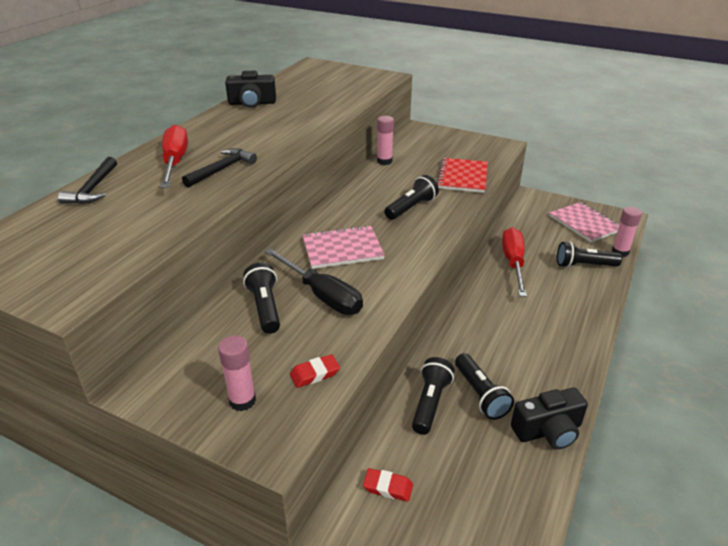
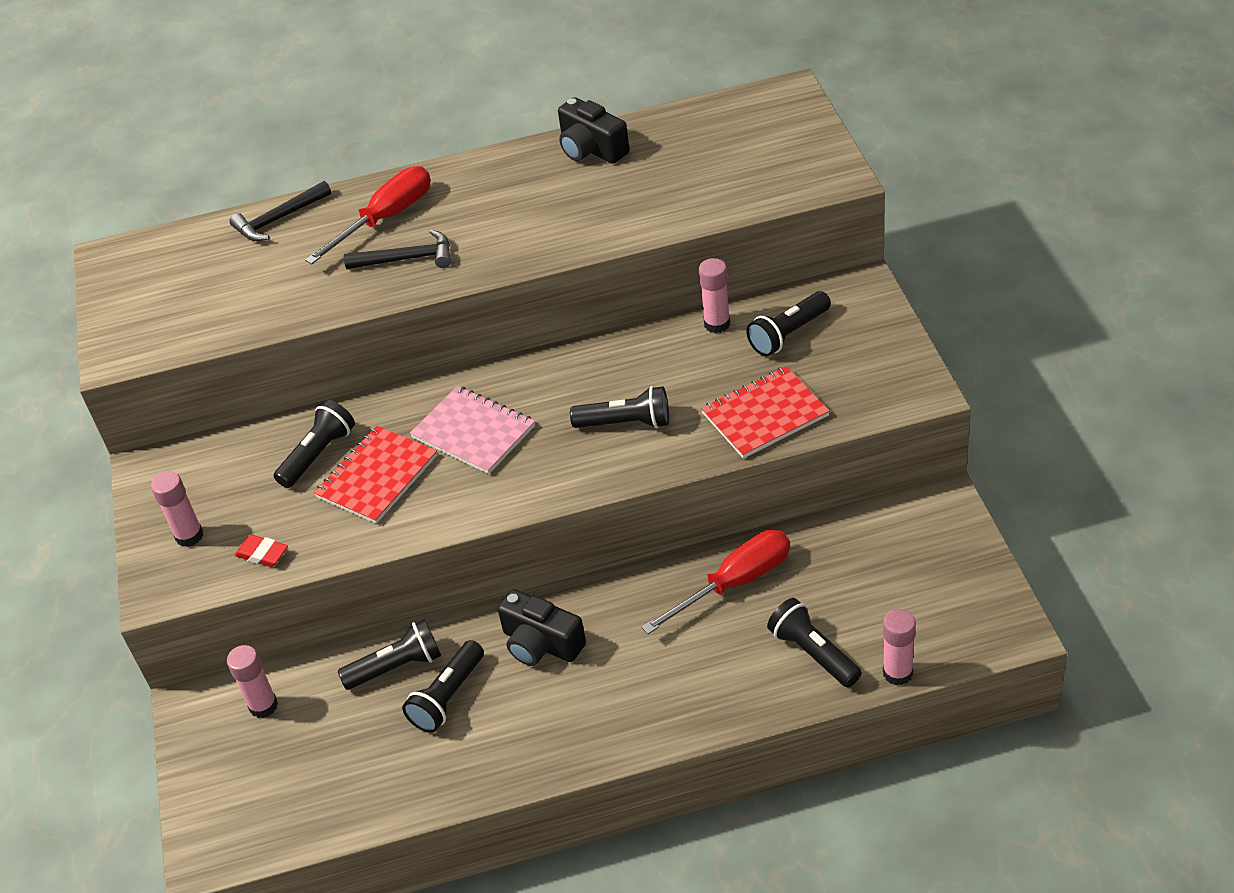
camera: 55 degrees right, 10 degrees up
(322, 295) = (377, 477): black screwdriver -> red notebook
(388, 487) = (263, 706): red eraser -> pink glue stick
(420, 151) = (788, 334): none -> black flashlight
(548, 431) = (446, 780): black camera -> black camera (541, 643)
(584, 223) = (935, 598): pink notebook -> none

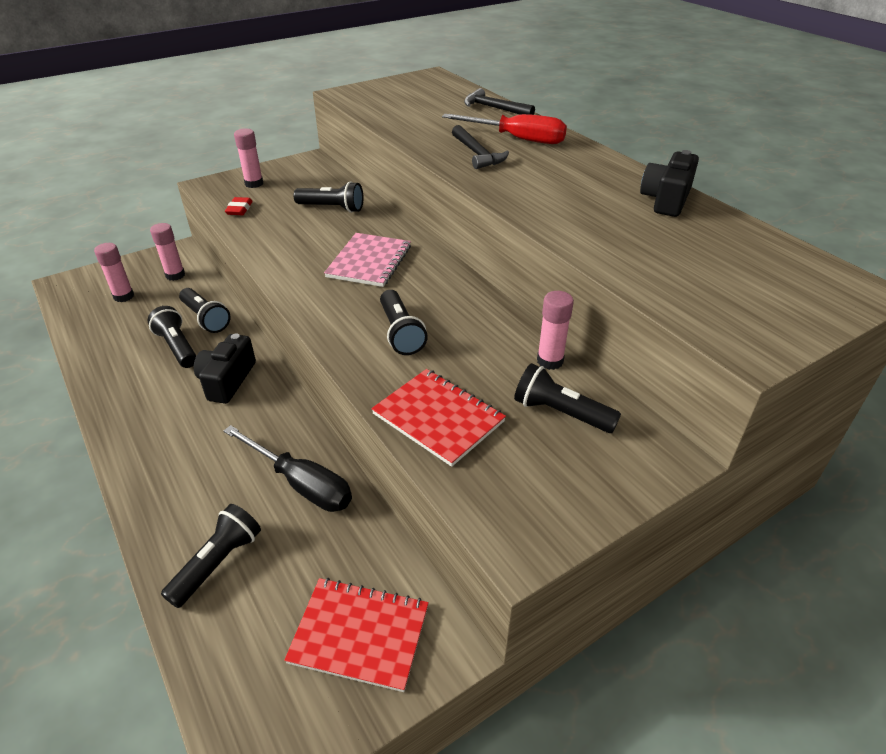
camera: 65 degrees right, 5 degrees down
(377, 477) = (315, 233): red notebook -> red notebook (359, 634)
(448, 697) = (177, 347): black flashlight -> black flashlight turned 45 degrees clockwise
(735, 583) = (301, 483): red screwdriver -> black screwdriver
(897, 673) = (190, 647): pink glue stick -> pink glue stick (124, 296)

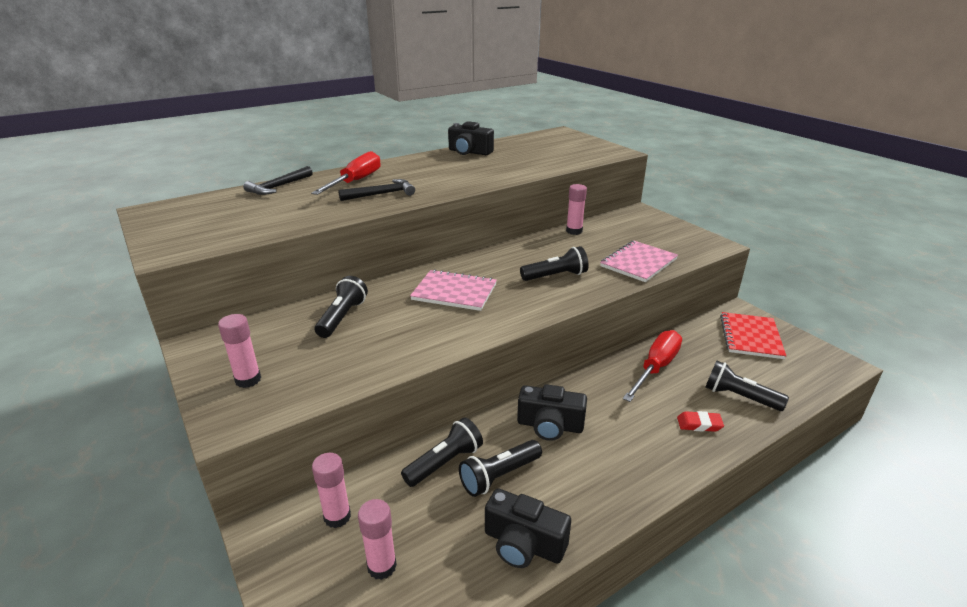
camera: 90 degrees left, 10 degrees down
(104, 358) = (523, 544): none -> black camera
(239, 209) = (321, 381): red eraser -> red eraser (699, 424)
(301, 483) = (656, 368): black screwdriver -> red screwdriver
(438, 418) = (638, 263): red notebook -> pink notebook
(560, 413) = (619, 231): black flashlight -> none

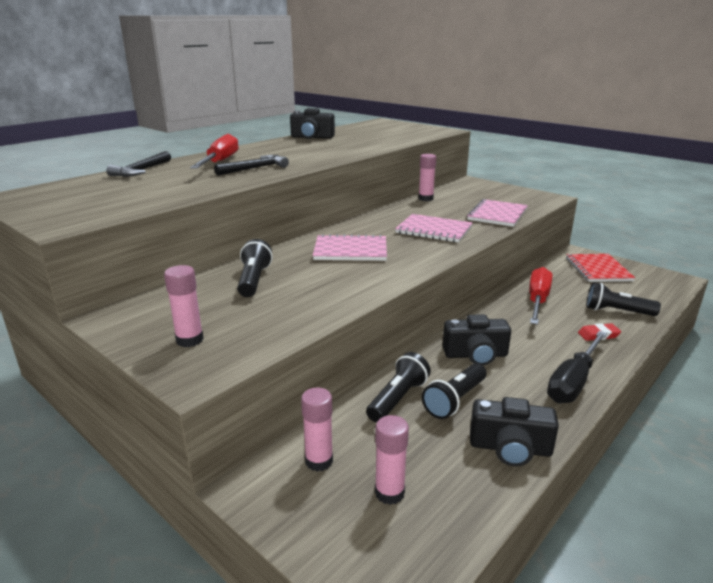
camera: 15 degrees left, 5 degrees down
(555, 276) = (434, 230): black flashlight -> pink notebook
(636, 478) = (573, 381): none -> black screwdriver

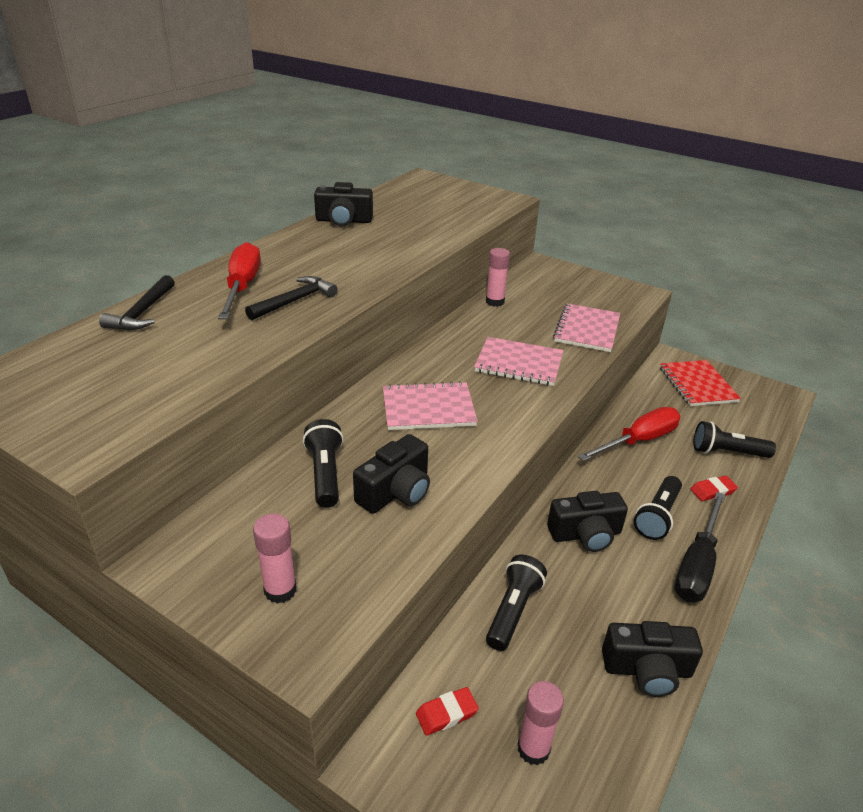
camera: 10 degrees left, 10 degrees up
(306, 292) = (396, 492): none -> black camera
(319, 461) = (446, 714): pink glue stick -> red eraser
(455, 400) = (576, 606): black flashlight -> black flashlight (657, 516)
(537, 300) = (639, 440): red screwdriver -> red screwdriver turned 45 degrees clockwise

